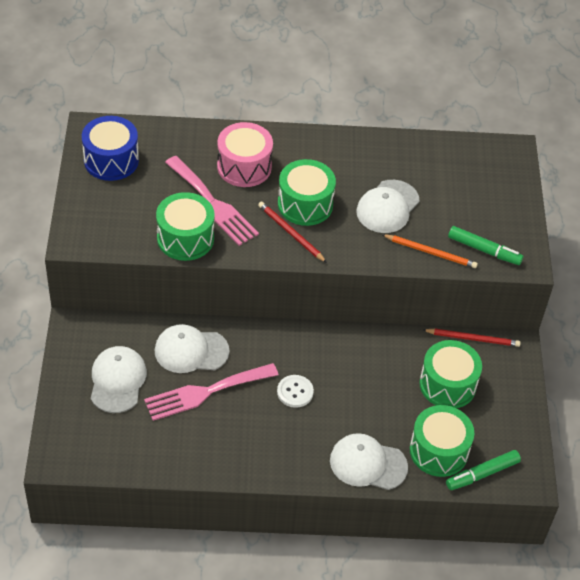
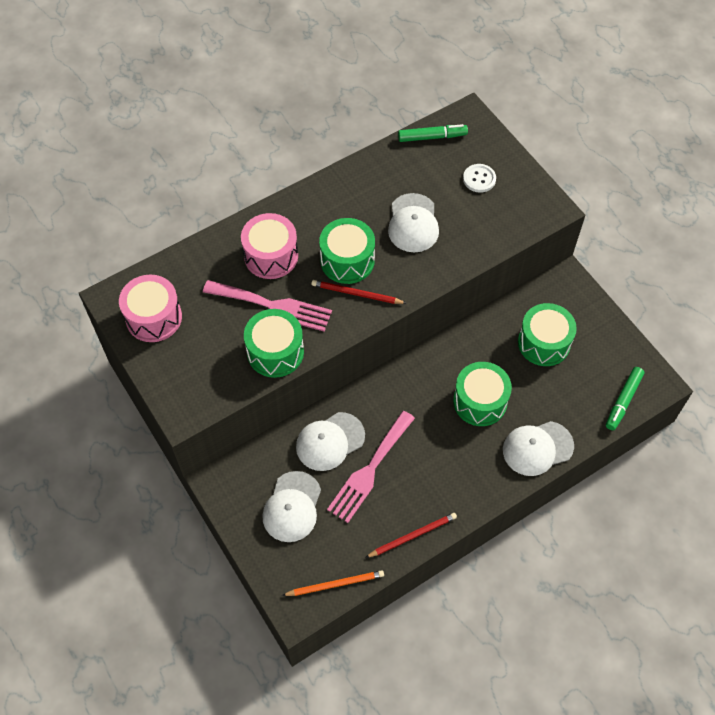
camera: 30 degrees left, 10 degrees up
(111, 160) = (154, 317): blue drum -> pink drum
(117, 381) = (292, 507): white cap -> white cap turned 135 degrees counterclockwise
(295, 392) = (437, 424): white button -> white button (479, 179)
(430, 252) = (477, 244): orange pencil -> orange pencil (335, 584)
(438, 451) = (579, 402): green drum -> green drum (480, 401)
(473, 339) = (532, 292): red pencil -> red pencil (413, 536)
(484, 250) = (514, 217): green marker -> green marker (432, 137)

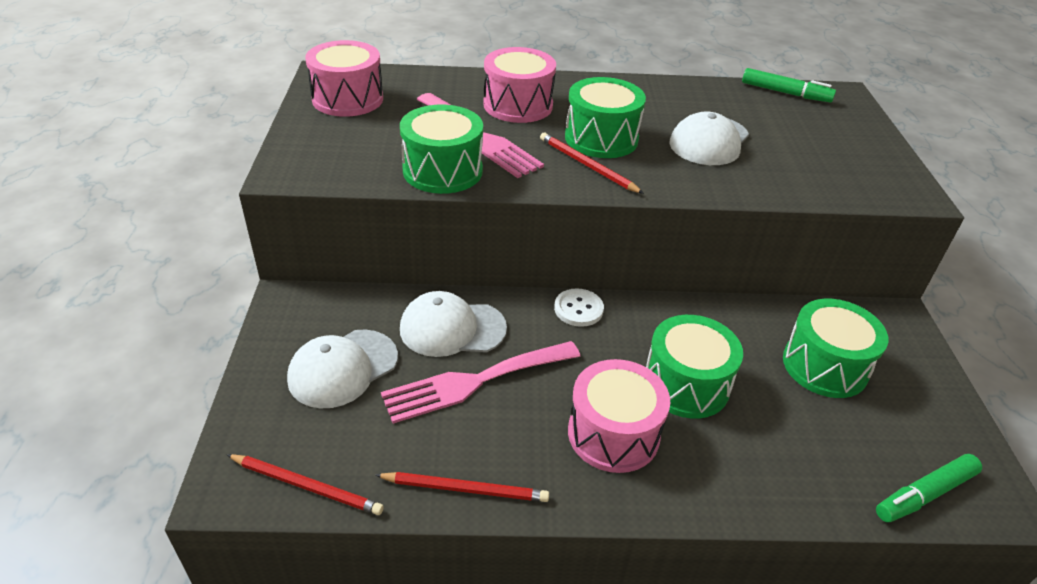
camera: 30 degrees right, 20 degrees down
(335, 584) = (307, 486): orange pencil -> red pencil
(462, 457) = (613, 434): none -> pink drum
(479, 179) = (824, 138): white button -> white button (578, 309)
(537, 448) = (739, 482): white cap -> none

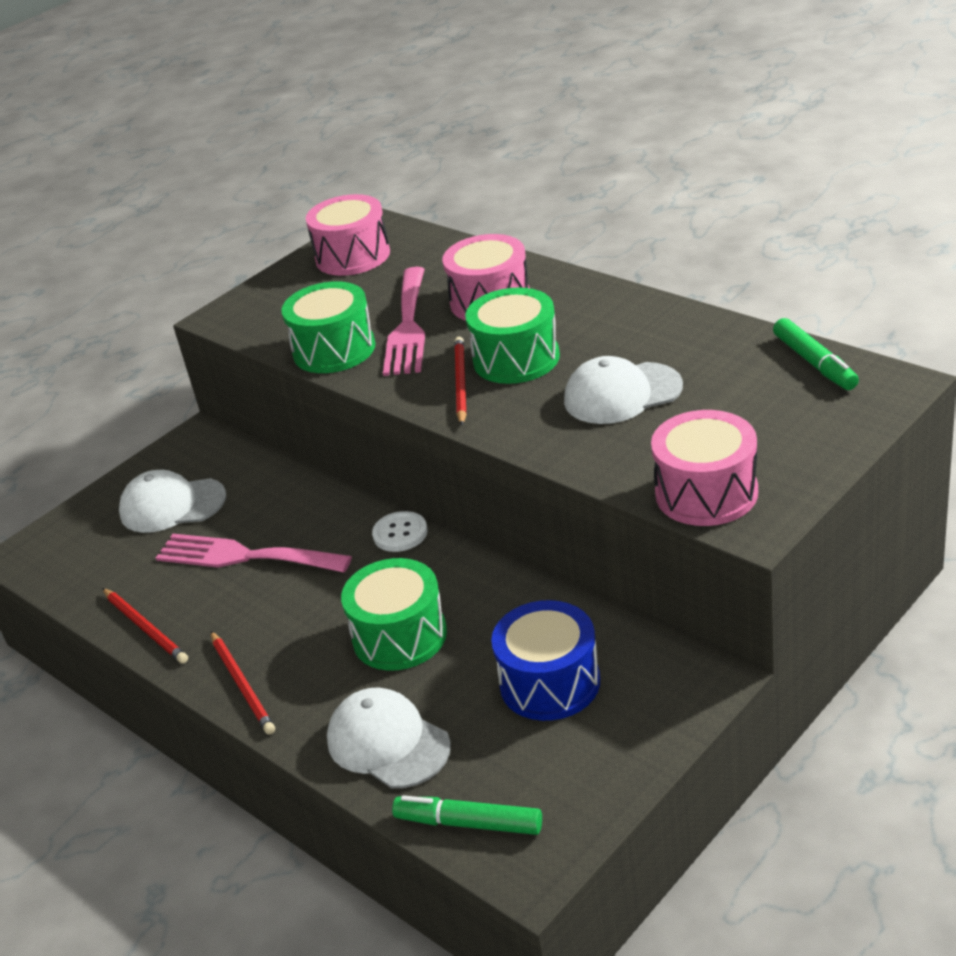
camera: 50 degrees right, 5 degrees down
(307, 486) = (62, 576): red pencil -> red pencil (242, 685)
(452, 328) = (281, 507): white cap -> white cap (388, 743)
(613, 434) = (290, 643): pink drum -> pink drum (706, 493)
(825, 366) = (550, 683): green drum -> blue drum

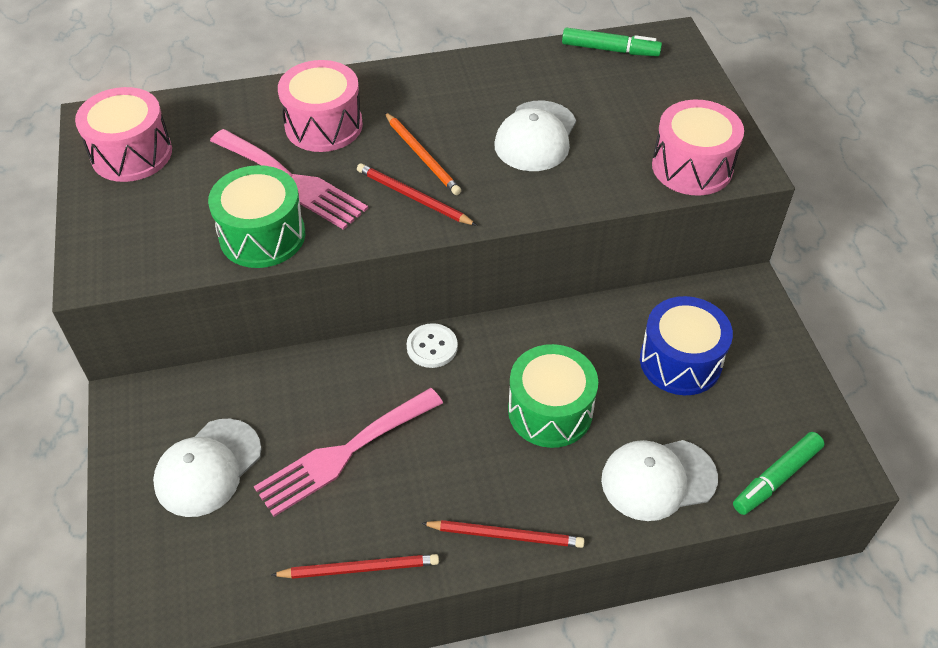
camera: 60 degrees left, 15 degrees up
(516, 359) = (422, 156): green drum -> orange pencil

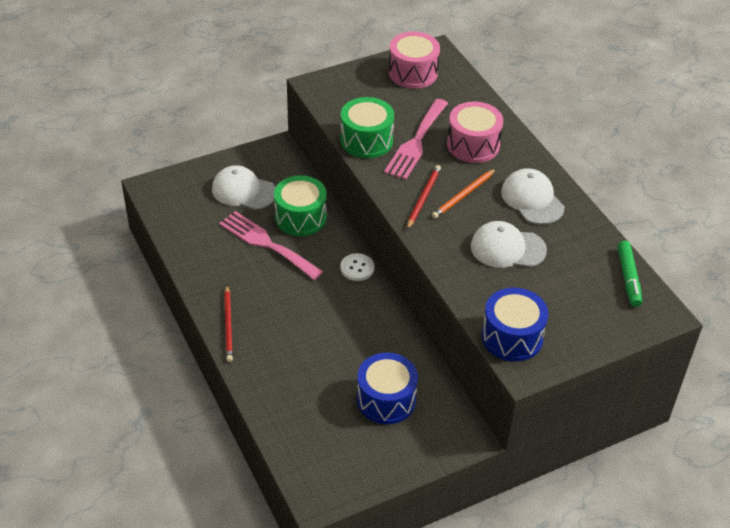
camera: 75 degrees right, 5 degrees down
(360, 568) = (195, 266): red pencil -> none
(550, 411) = (323, 334): green drum -> green drum (300, 217)
(658, 479) = (285, 395): white cap -> white cap (532, 199)
(692, 167) = (512, 337): pink drum -> blue drum
(776, 478) = (302, 460): green marker -> none

